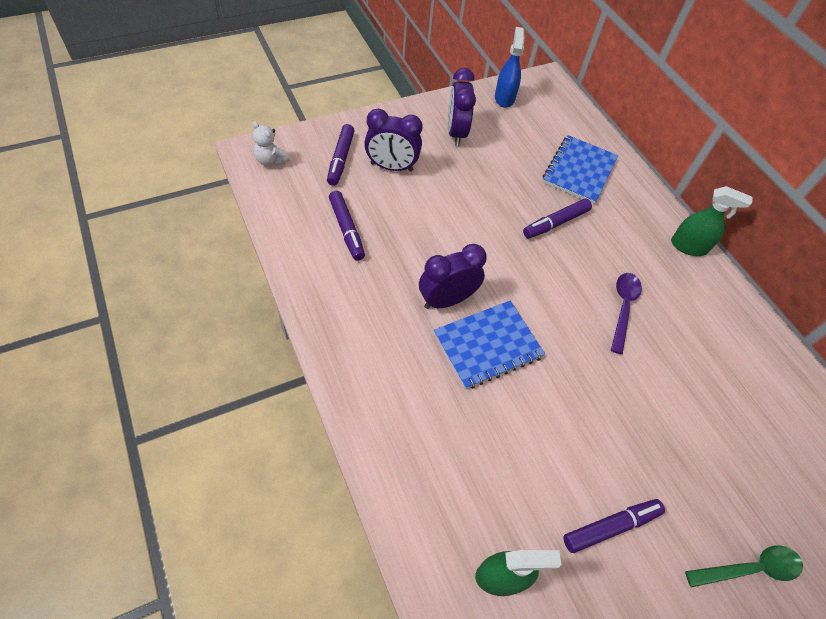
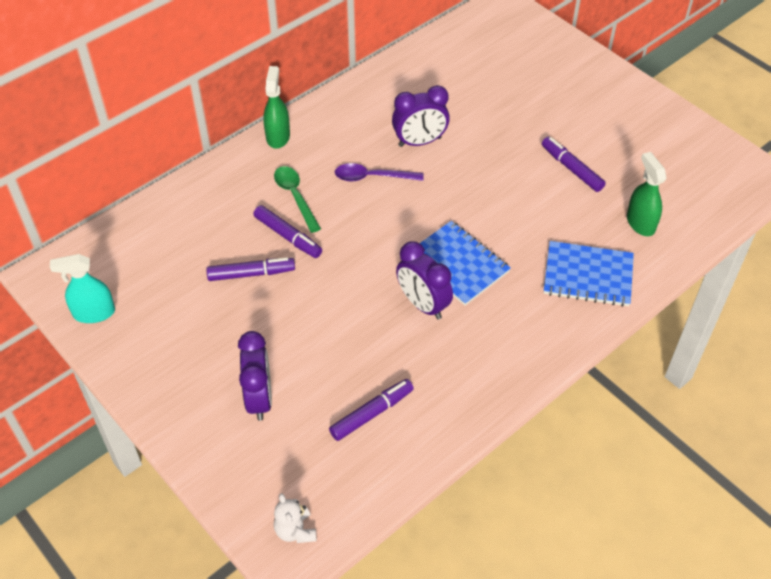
camera: 100 degrees left, 5 degrees down
(271, 160) = (295, 530): white teddy bear -> white teddy bear turned 135 degrees clockwise
(340, 159) = (265, 454): purple marker -> purple marker (251, 274)
(456, 133) = (177, 348): purple clock -> purple clock (419, 142)
(504, 98) = (94, 313): blue spray bottle -> turquoise spray bottle
(579, 171) = (202, 226): blue notebook -> blue notebook (588, 275)
(749, 569) = (559, 98): green spoon -> green spoon (295, 197)

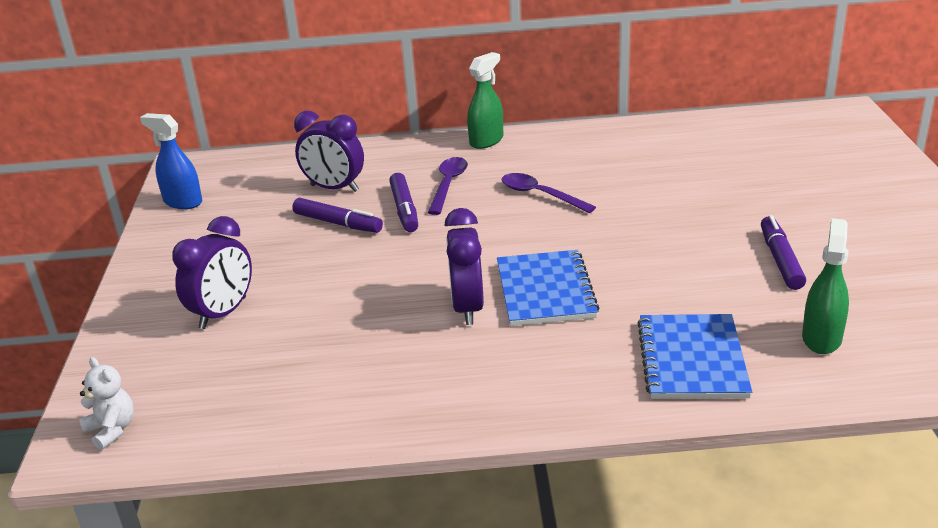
camera: 40 degrees right, 20 degrees down
(94, 313) = (183, 202): turquoise spray bottle -> blue spray bottle
(295, 197) = (448, 185): green spoon -> purple spoon
(295, 530) = (112, 430): white teddy bear -> white teddy bear turned 120 degrees clockwise
(372, 413) = (303, 372): purple marker -> none
(419, 142) = (623, 185): purple clock -> purple clock (334, 188)
(588, 275) = (692, 359): blue notebook -> blue notebook turned 45 degrees clockwise

